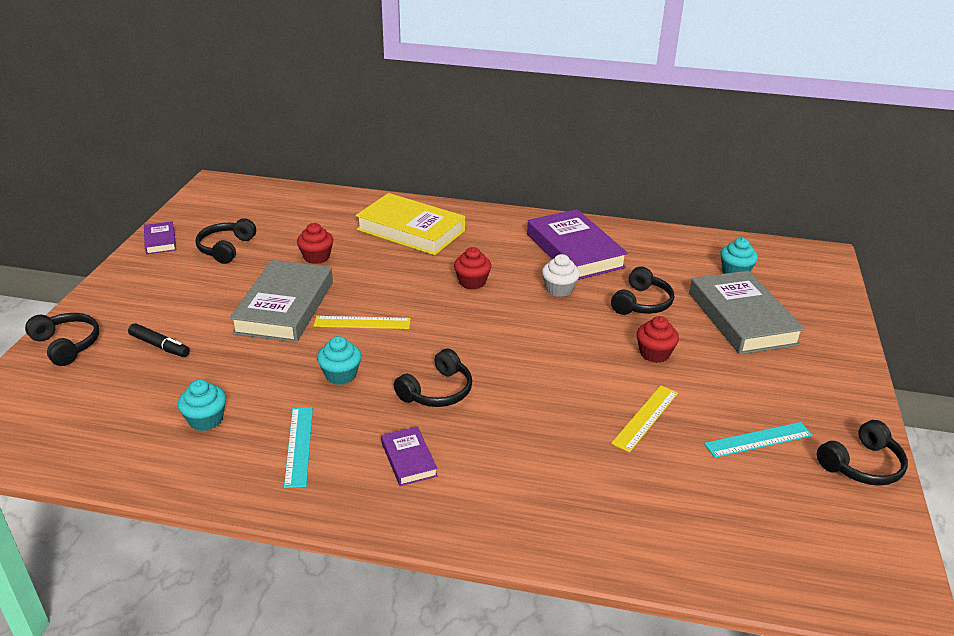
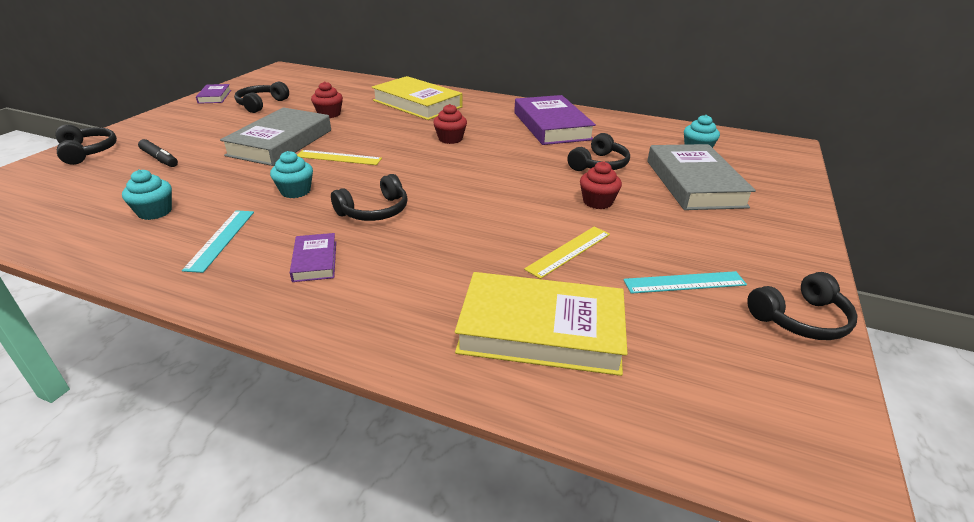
camera: 10 degrees right, 0 degrees up
(559, 289) = (526, 149): white cupcake -> none
(648, 506) = (541, 330): none -> yellow book

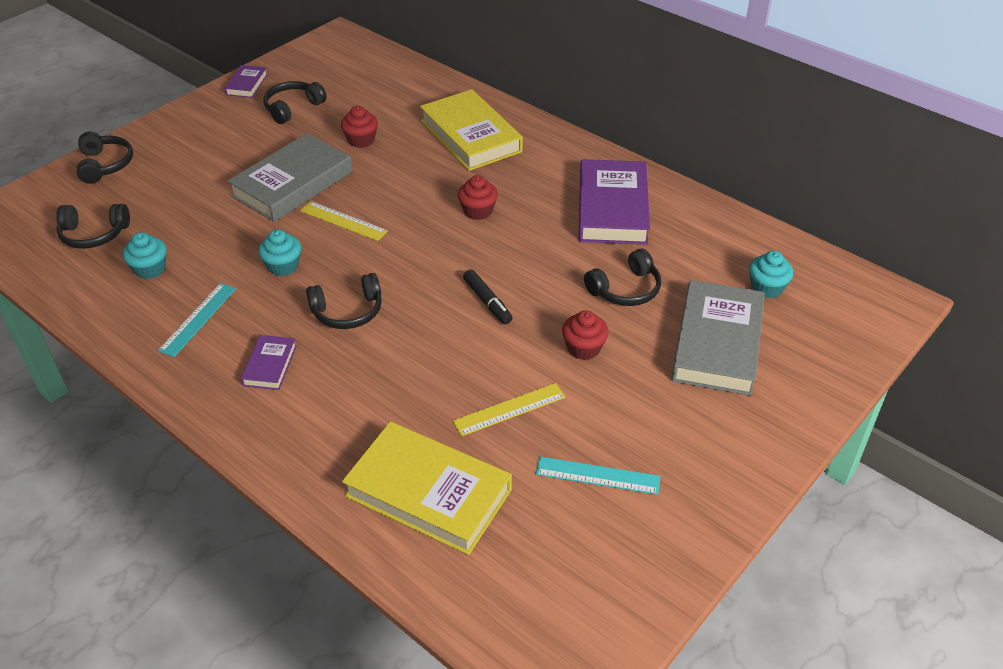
camera: 20 degrees right, 10 degrees up
(160, 159) = (169, 189): black marker -> black marker (487, 302)
(800, 319) = (678, 545): black headphones -> black headphones (94, 234)

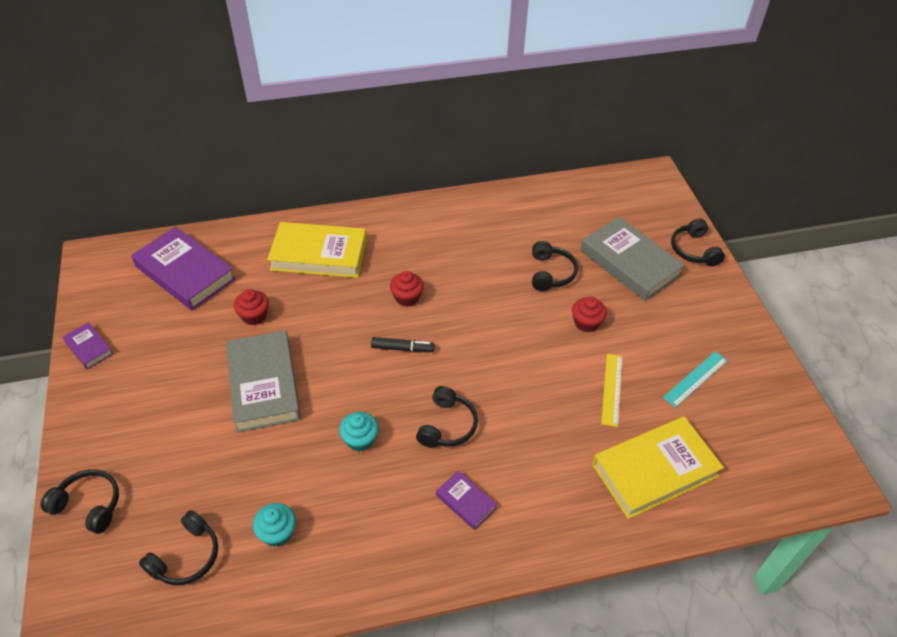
camera: 55 degrees left, 5 degrees up
(198, 319) = (372, 525): turquoise ruler -> none
(293, 108) = (161, 335): black headphones -> black headphones (694, 250)
(343, 221) = (342, 376): yellow ruler -> none
(487, 302) = (504, 344): black marker -> black marker (402, 348)
(612, 208) = (469, 233): purple book -> purple book (185, 273)
(766, 288) = (602, 214): turquoise cupcake -> none

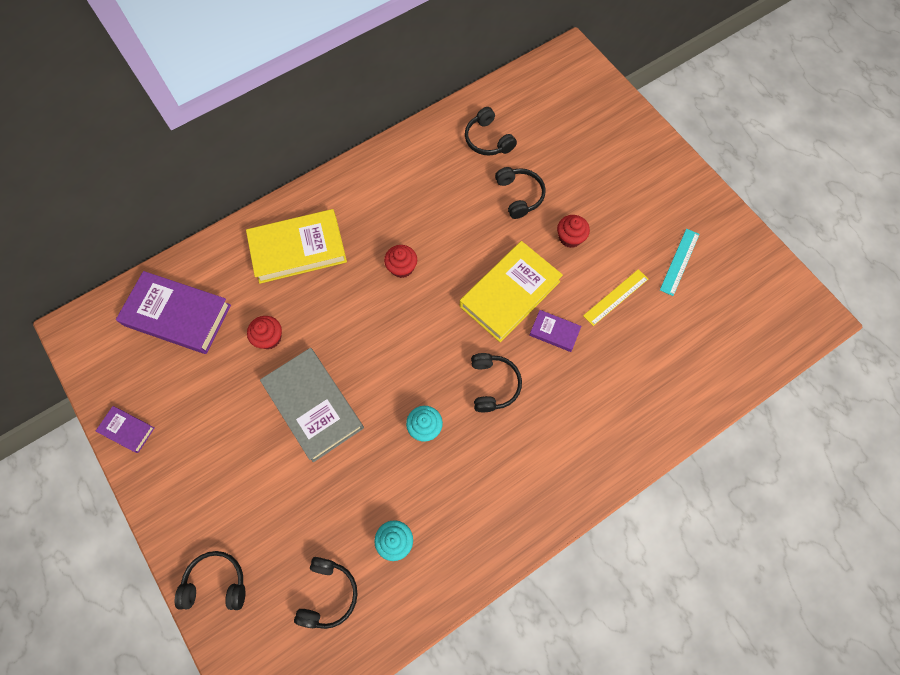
camera: 20 degrees left, 20 degrees up
(402, 348) = (421, 322): black marker -> none
(465, 502) = (538, 450): purple book -> purple book (554, 332)
(612, 389) = (616, 297): yellow ruler -> yellow ruler turned 60 degrees clockwise
(629, 263) = (584, 161): grey book -> none
(654, 470) = (677, 362): yellow book -> yellow book (509, 294)
(694, 250) = (634, 127): black headphones -> black headphones (488, 140)

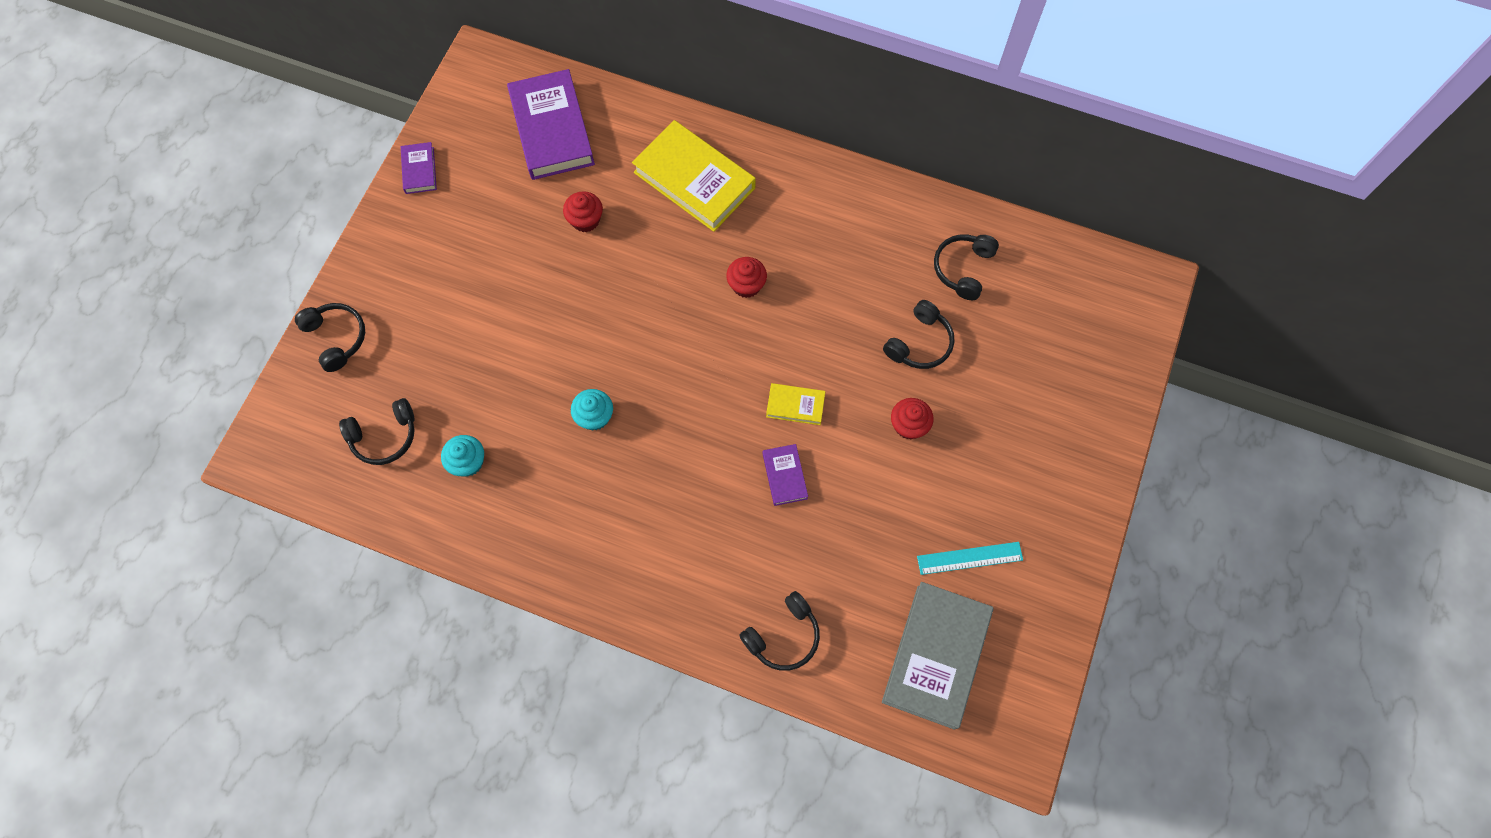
camera: 55 degrees right, 0 degrees up
(314, 405) = (547, 304): grey book -> grey book (936, 656)
(493, 385) = (683, 452): black headphones -> black headphones (783, 636)
(509, 294) = (795, 405): yellow book -> yellow book, size x0.48
(616, 297) = (872, 515): yellow ruler -> none

